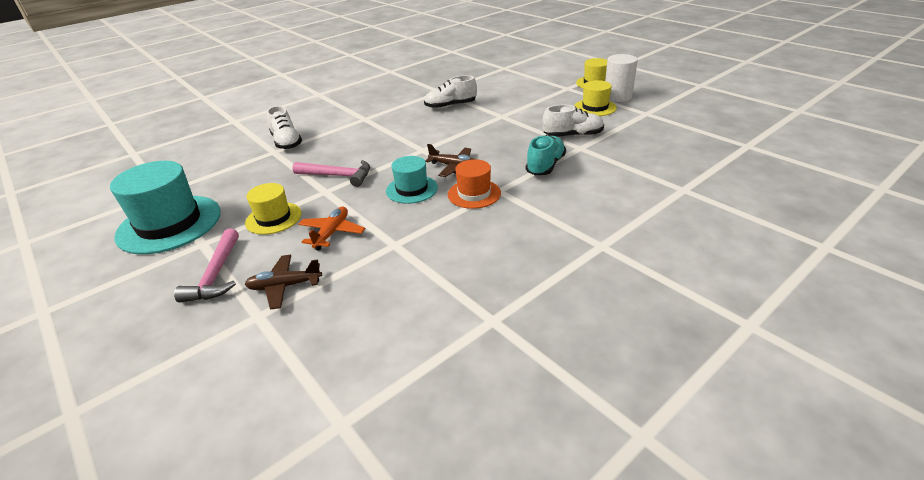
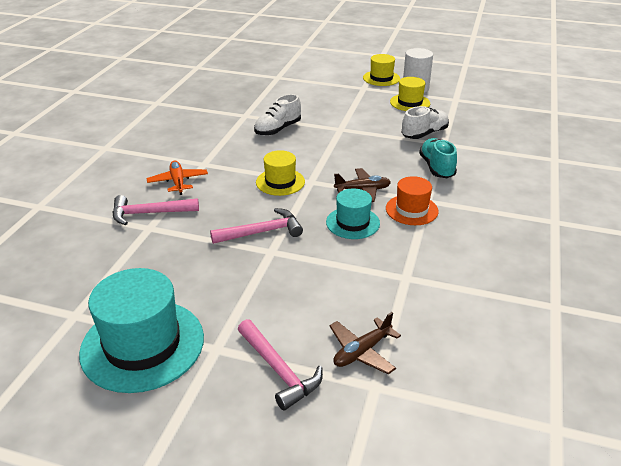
camera: 35 degrees left, 0 degrees up
(273, 218) = (256, 295): yellow hat -> yellow hat (280, 182)
(287, 142) = (150, 213): white shoe -> pink hammer
(332, 233) = (336, 288): orange plane -> orange plane (178, 182)

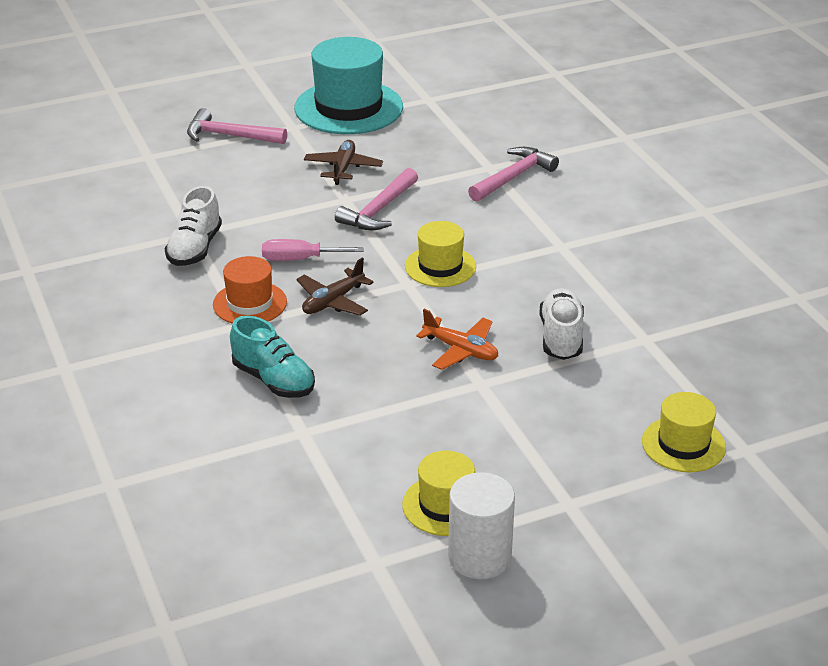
camera: 140 degrees right, 0 degrees up
(178, 182) = (547, 215): orange plane -> orange plane (461, 350)
(352, 223) = (299, 259): turquoise hat -> pink screwdriver
(362, 351) = (178, 169): brown plane -> brown plane (343, 168)
(381, 78) = (574, 554): yellow hat -> yellow hat (683, 444)
(424, 134) = (348, 438): white shoe -> white shoe (195, 248)

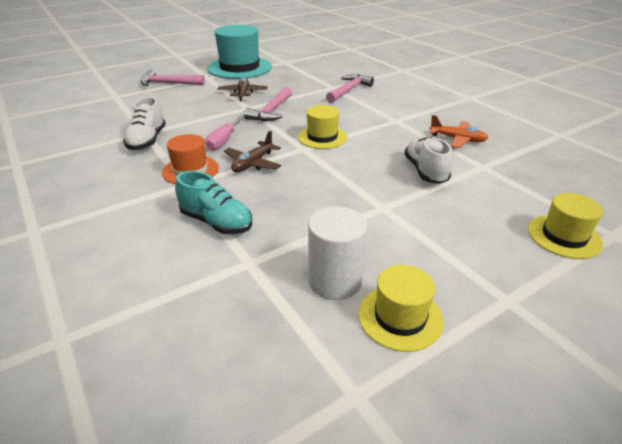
camera: 10 degrees left, 0 degrees up
(299, 259) = (223, 141): pink screwdriver -> pink screwdriver turned 60 degrees counterclockwise
(461, 350) = (358, 186): orange plane -> orange plane (457, 139)
(479, 557) = (458, 371): white cylinder -> white cylinder (335, 281)

